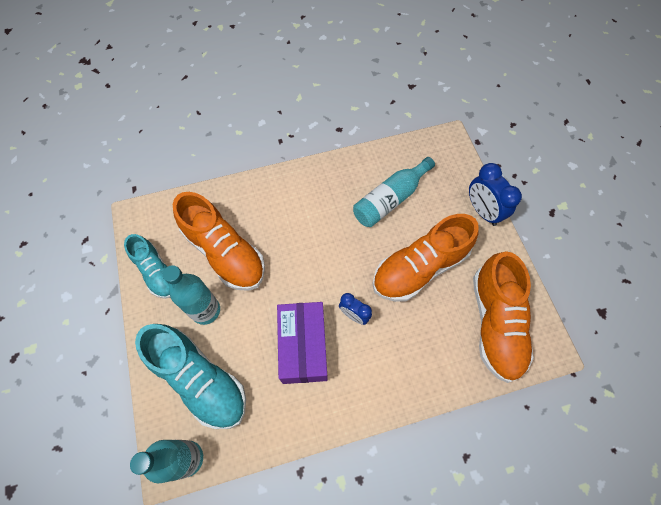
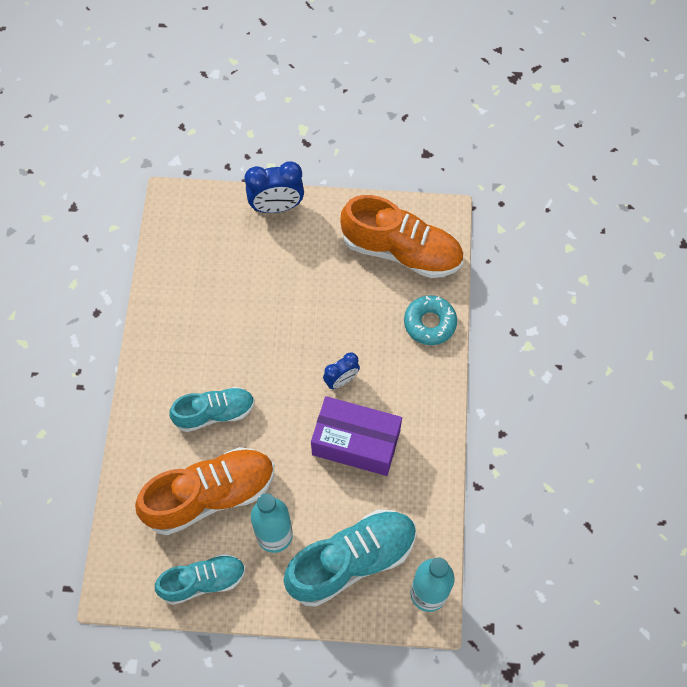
camera: 70 degrees left, 0 degrees up
(291, 231) = (214, 413): none -> turquoise shoe
(390, 199) = (221, 292): turquoise bottle -> none
(419, 268) = (315, 296): orange shoe -> none
(438, 372) = (429, 323): none -> turquoise donut

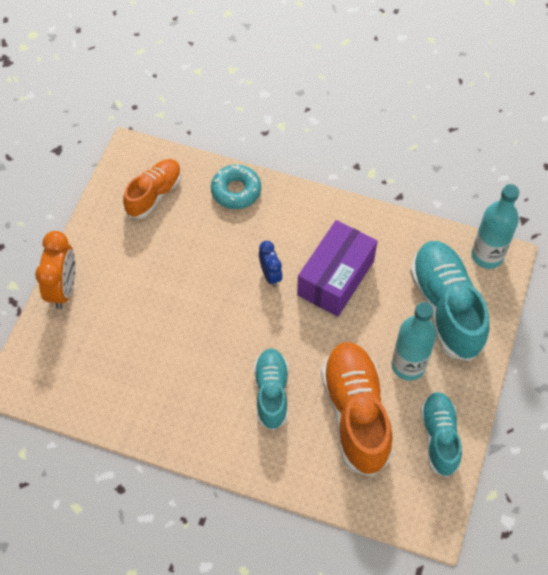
camera: 75 degrees left, 5 degrees down
(276, 206) = (63, 288): blue clock -> orange clock
(401, 251) = (154, 194): orange shoe -> orange shoe, size x0.62

